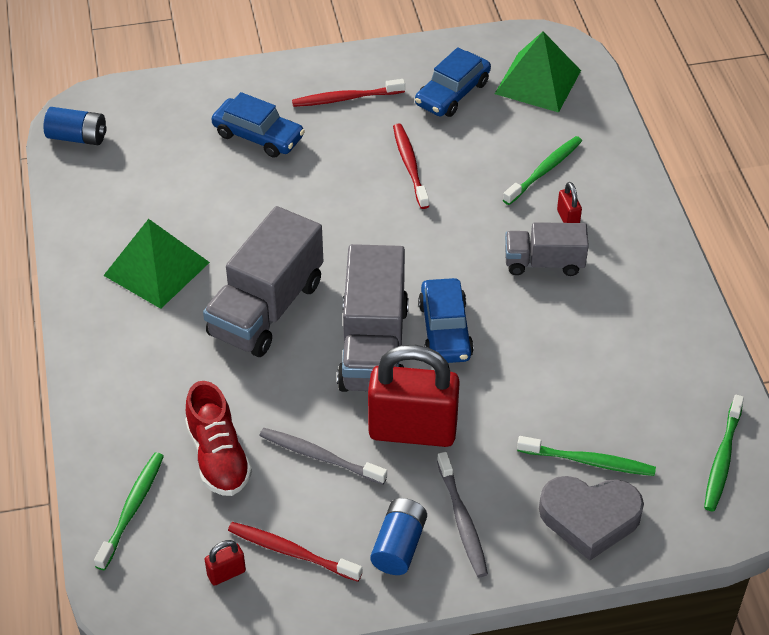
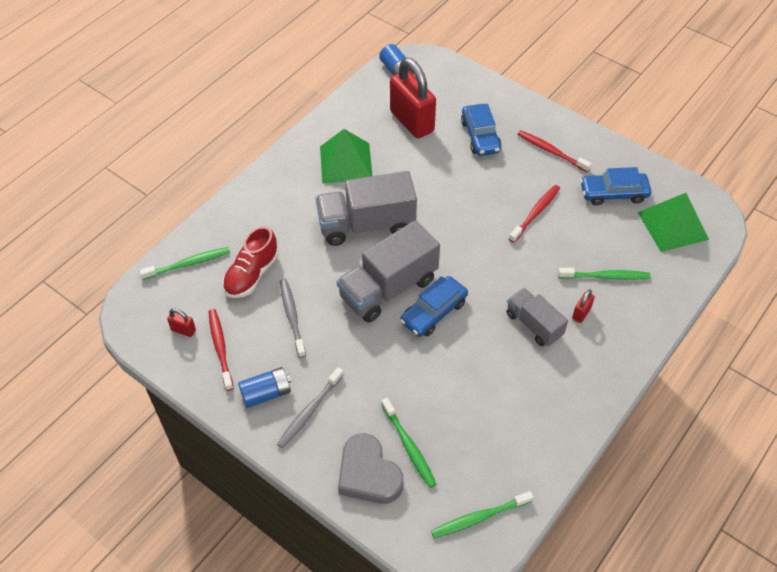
camera: 50 degrees right, 5 degrees up
(412, 430) = (349, 346): red padlock -> red padlock (412, 121)

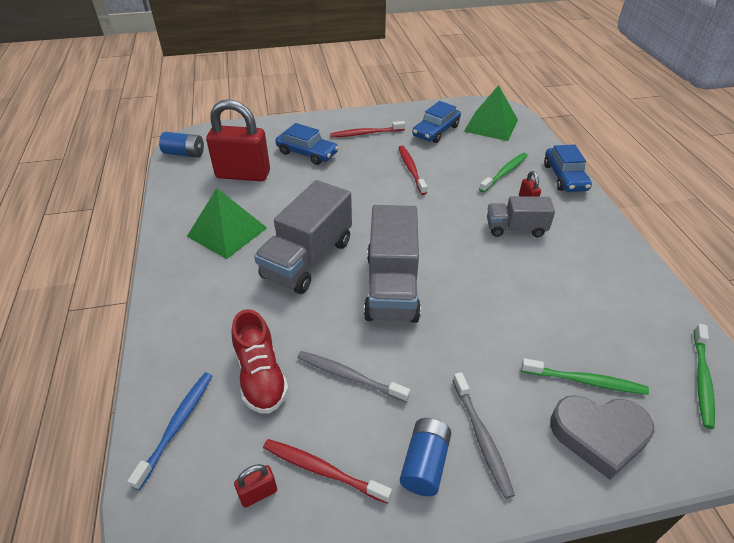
camera: 50 degrees left, 10 degrees down
(189, 264) = (177, 425): green toothbrush -> blue toothbrush
(433, 312) = (447, 274): blue car -> blue car (564, 177)

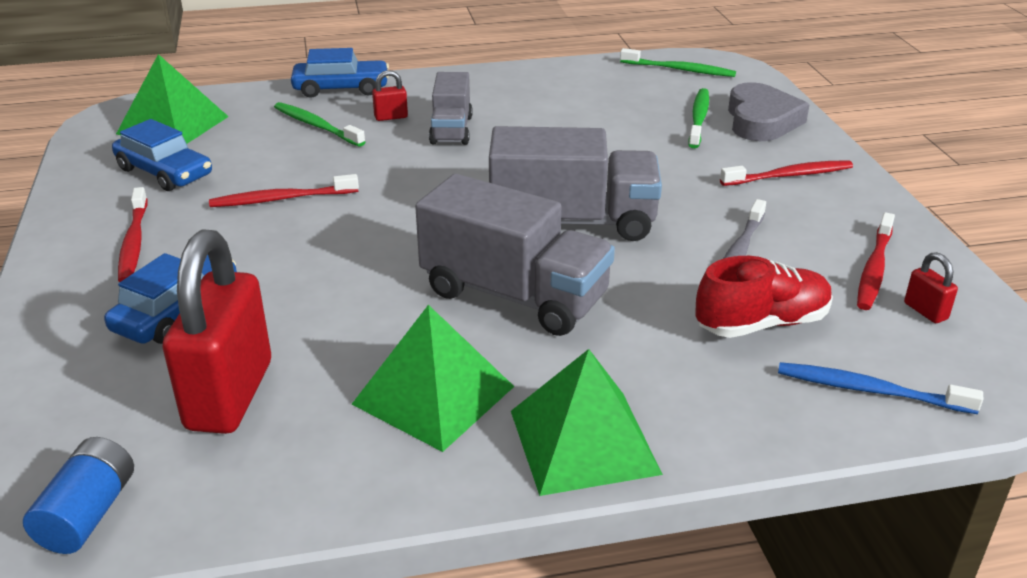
camera: 90 degrees left, 10 degrees down
(177, 283) = (583, 441): none -> green pyramid
(424, 464) = (834, 208): blue battery -> none
(482, 438) = (790, 175): grey toothbrush -> red toothbrush

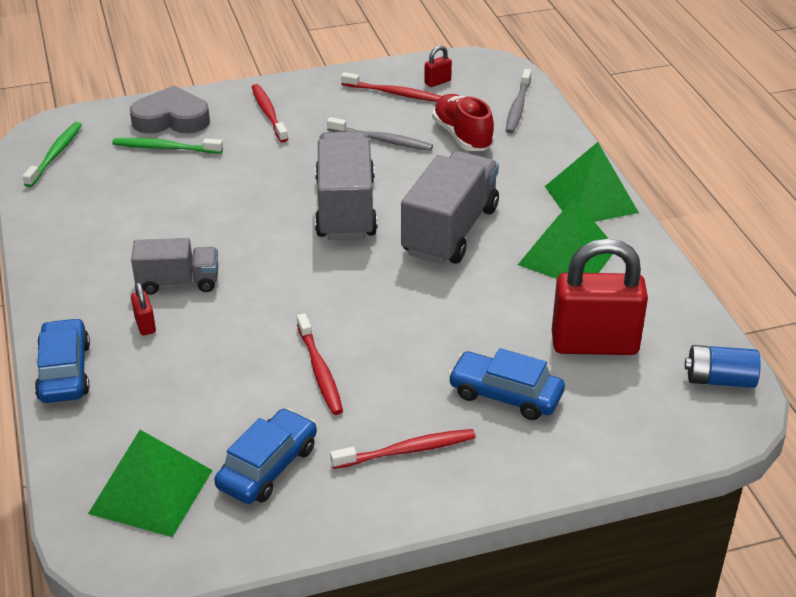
camera: 95 degrees left, 5 degrees up
(316, 125) = (162, 375): green toothbrush -> none
(869, 390) = (518, 107): blue toothbrush -> grey toothbrush

